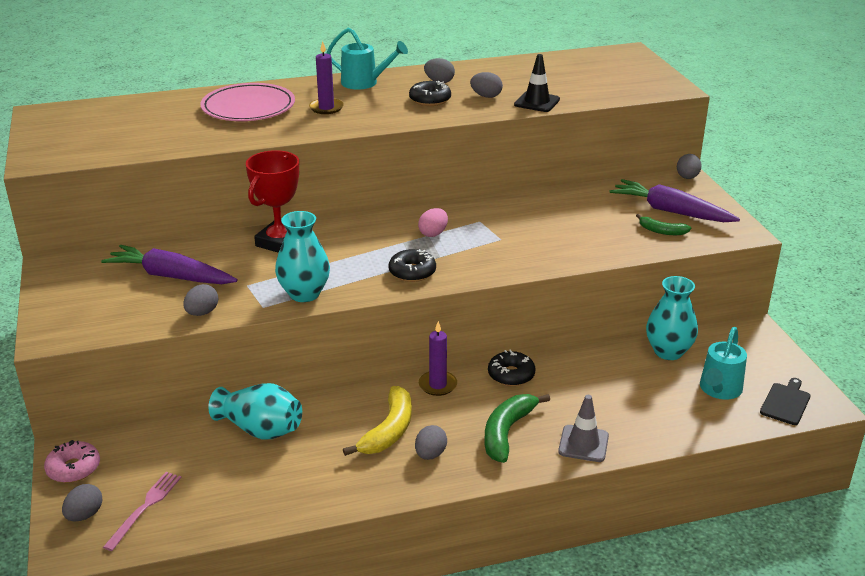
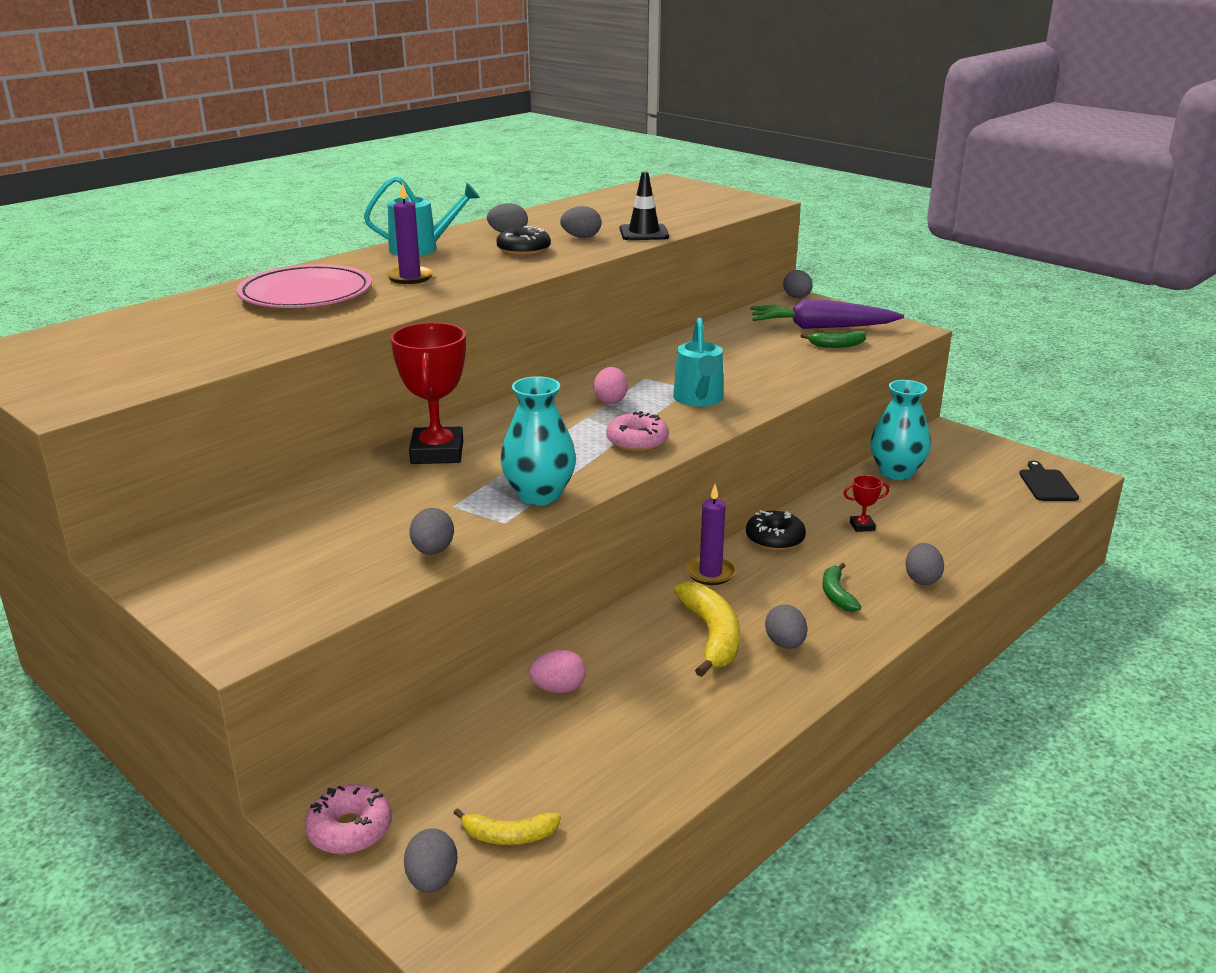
camera: 30 degrees left, 5 degrees down
(145, 508) = (509, 836): pink fork -> yellow banana
(171, 276) = (336, 524): purple carrot -> none
(260, 429) = (558, 689): turquoise vase -> pink egg
(412, 272) = (637, 441): black donut -> pink donut
(507, 432) = (836, 594): green banana -> green banana, size x0.58
(583, 444) = (922, 579): grey traffic cone -> grey egg
(587, 387) = (862, 526): none -> red trophy
(719, 390) = (980, 491): turquoise watering can -> turquoise watering can (699, 400)

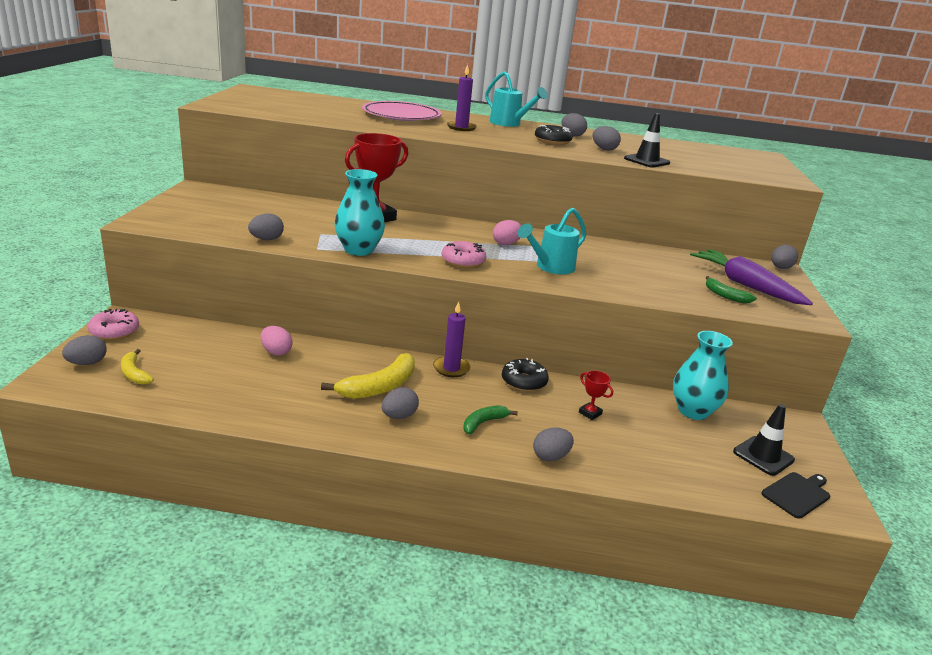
camera: 50 degrees right, 0 degrees up
(986, 473) = (763, 456): none -> black traffic cone

